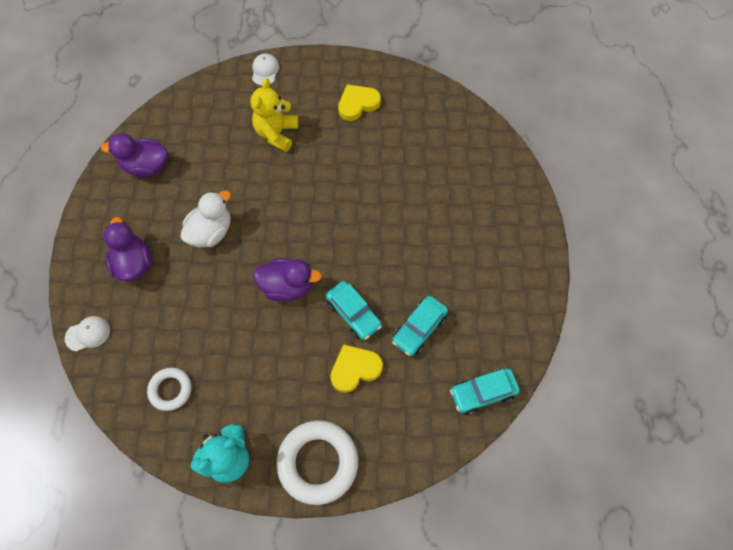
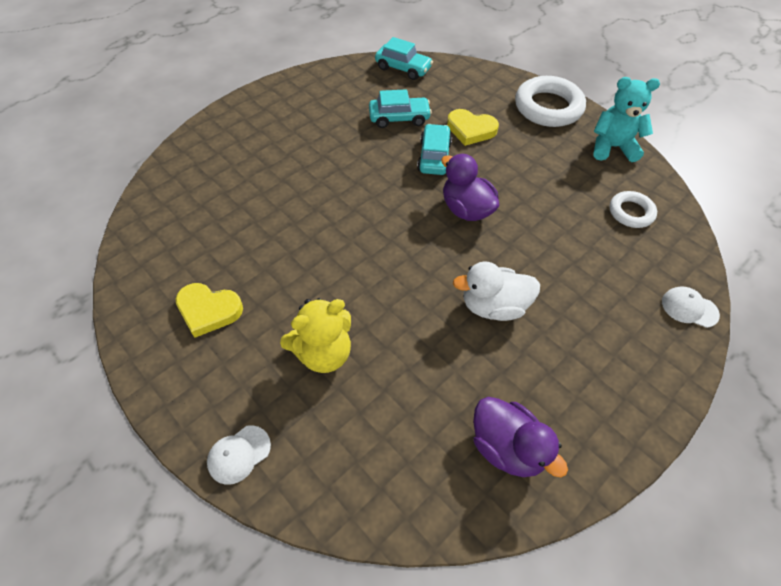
camera: 135 degrees left, 10 degrees down
(134, 263) = (600, 339): purple duck -> none

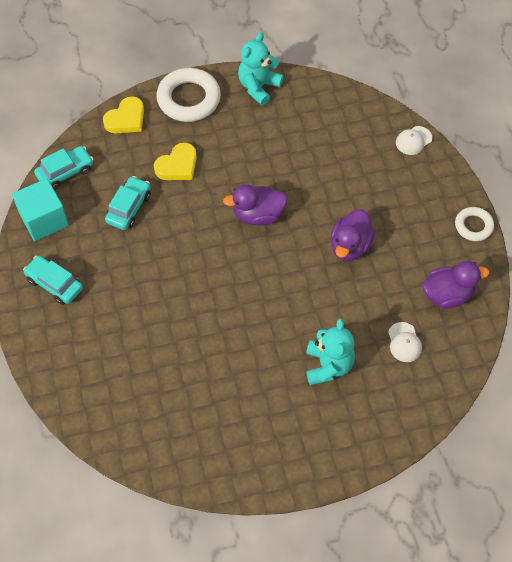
camera: 60 degrees left, 5 degrees up
(208, 310) = (249, 426): yellow heart -> yellow heart (126, 119)
(239, 454) = (375, 445): white cap -> white cap (404, 342)
(323, 353) = (328, 365): yellow teddy bear -> turquoise teddy bear
(347, 76) = (44, 220): none -> turquoise cube
(434, 157) = (191, 207): turquoise car -> turquoise car (54, 284)
(493, 306) = (350, 246): white duck -> purple duck
(631, 212) = (324, 118): white ring -> white ring (473, 226)

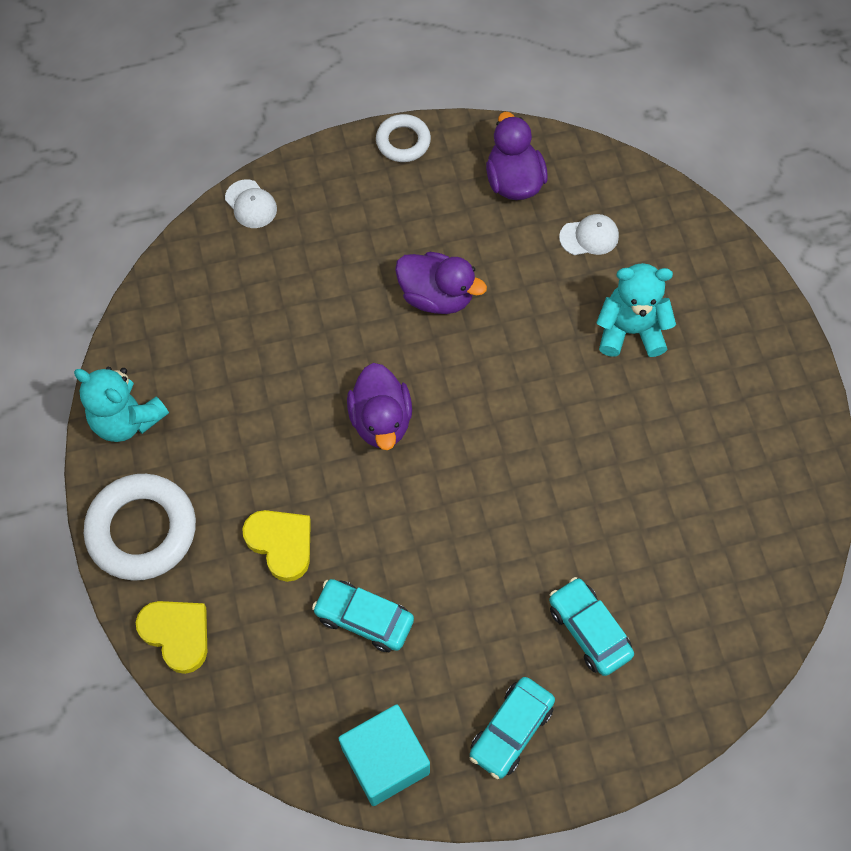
camera: 90 degrees left, 5 degrees up
(65, 172) = (287, 733): turquoise car -> turquoise car (588, 630)

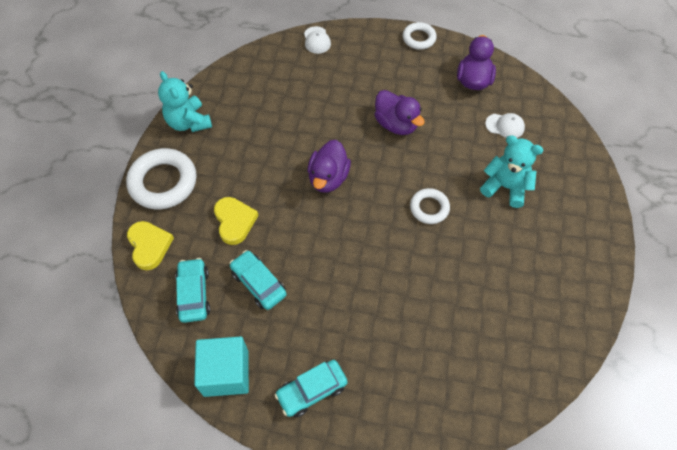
camera: 25 degrees right, 5 degrees down
(542, 406) = (429, 208): none -> white ring
(588, 630) = (392, 351): turquoise car -> turquoise car (194, 294)

